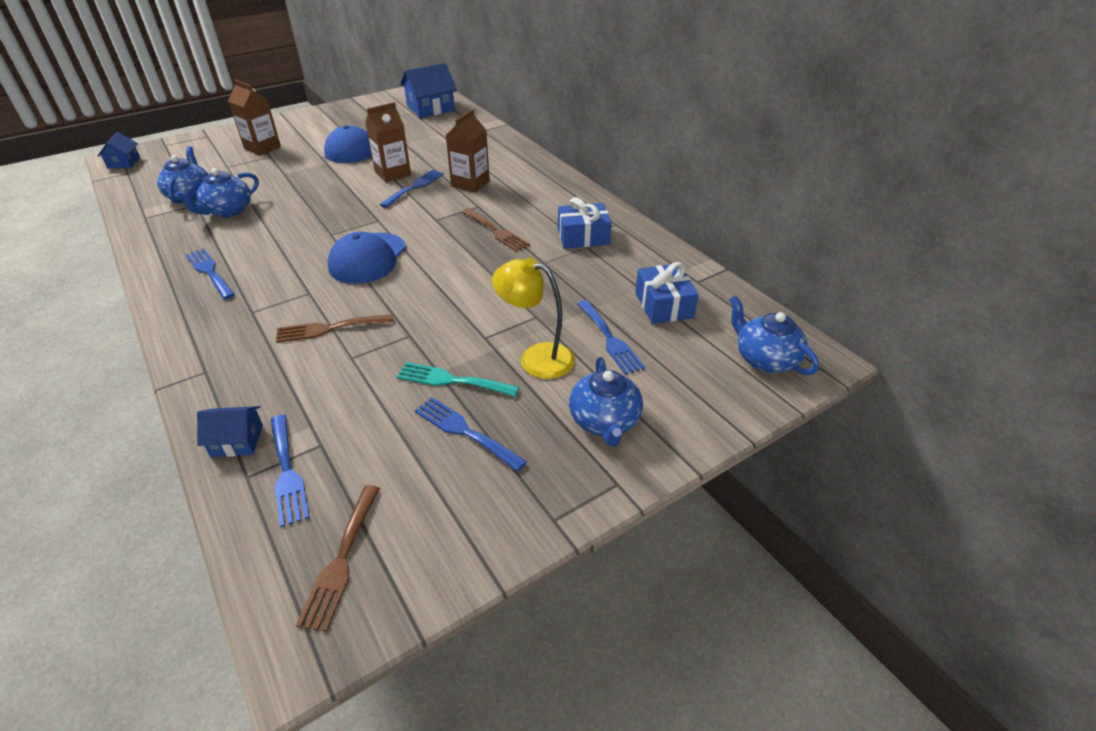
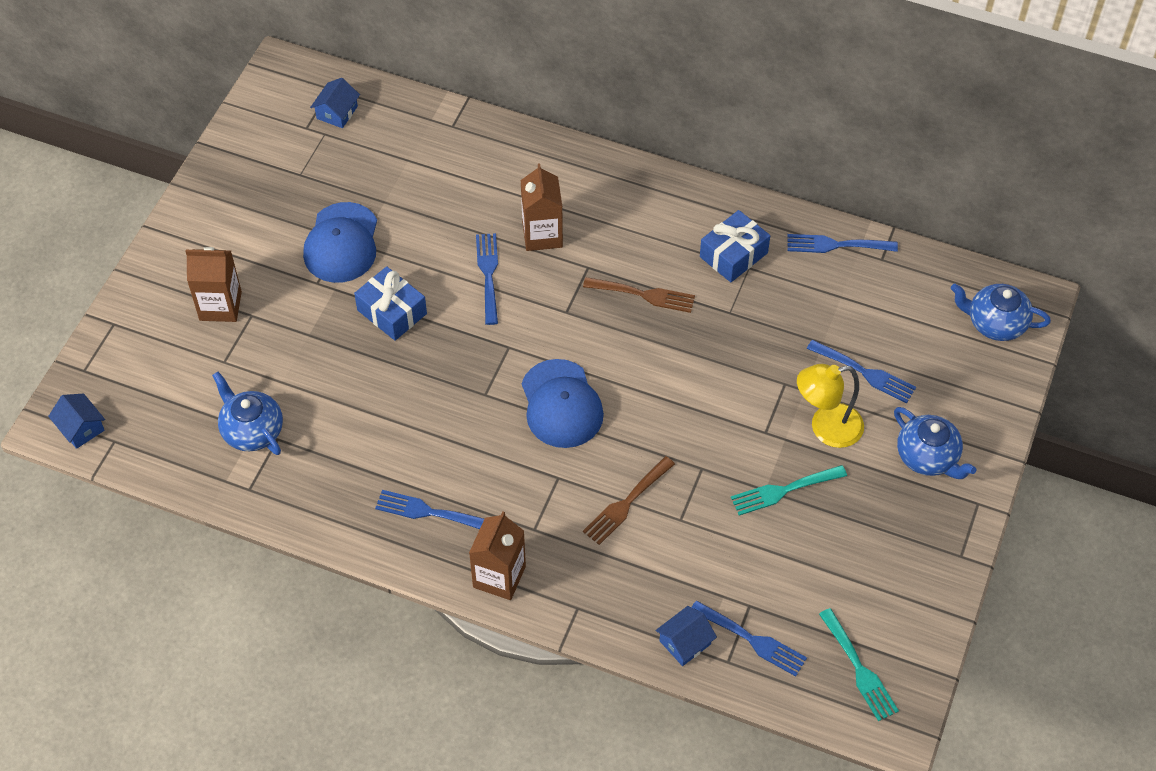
camera: 35 degrees left, 15 degrees up
(228, 211) = (329, 427): blue teapot -> none
(341, 560) = (859, 669): brown fork -> turquoise fork
(393, 173) = (437, 265): brown carton -> brown carton (499, 577)
(430, 108) = (337, 112): blue house -> blue house, size x0.56
(465, 431) = (839, 528): blue fork -> blue fork (836, 245)
(664, 305) = (876, 306): blue gift -> blue gift (392, 312)

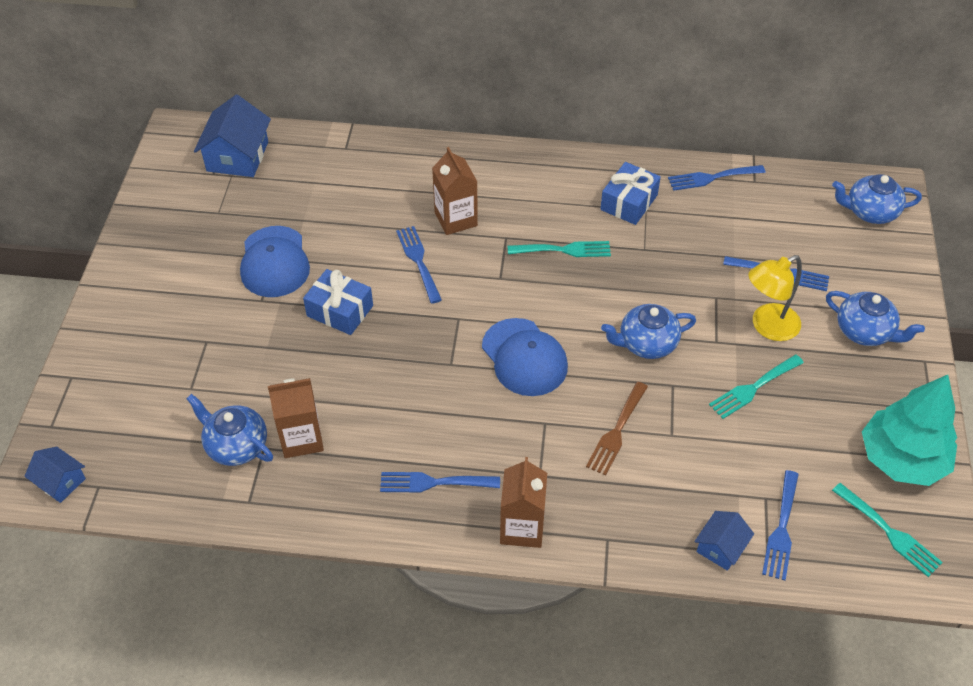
camera: 15 degrees left, 5 degrees down
(220, 306) = (173, 339): brown carton -> brown carton (301, 438)
(337, 112) = (237, 156): blue house -> blue house, size x1.78
(644, 295) = (564, 250): brown fork -> turquoise fork
(691, 418) = (646, 343): none -> blue teapot
(752, 640) = (781, 529): blue fork -> blue fork turned 90 degrees clockwise
(905, 599) = (901, 459): none -> turquoise tree

